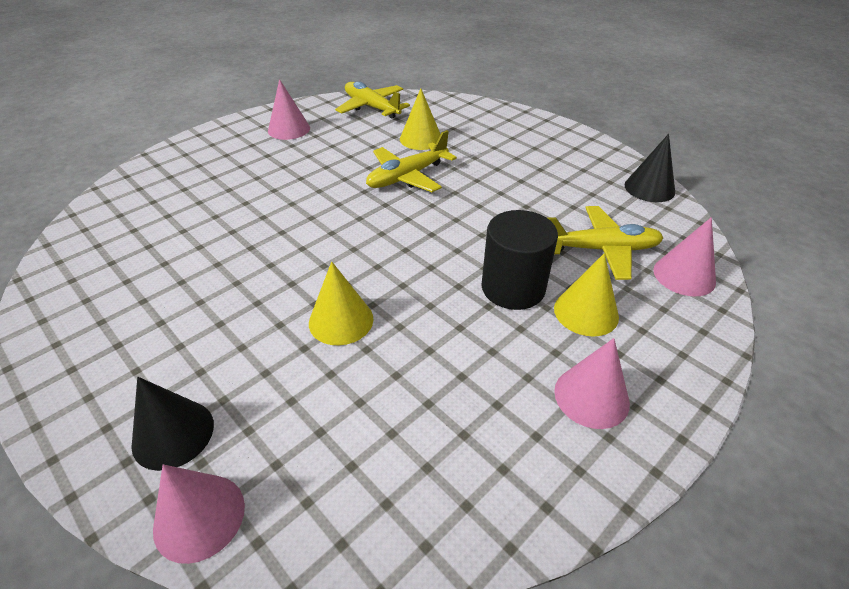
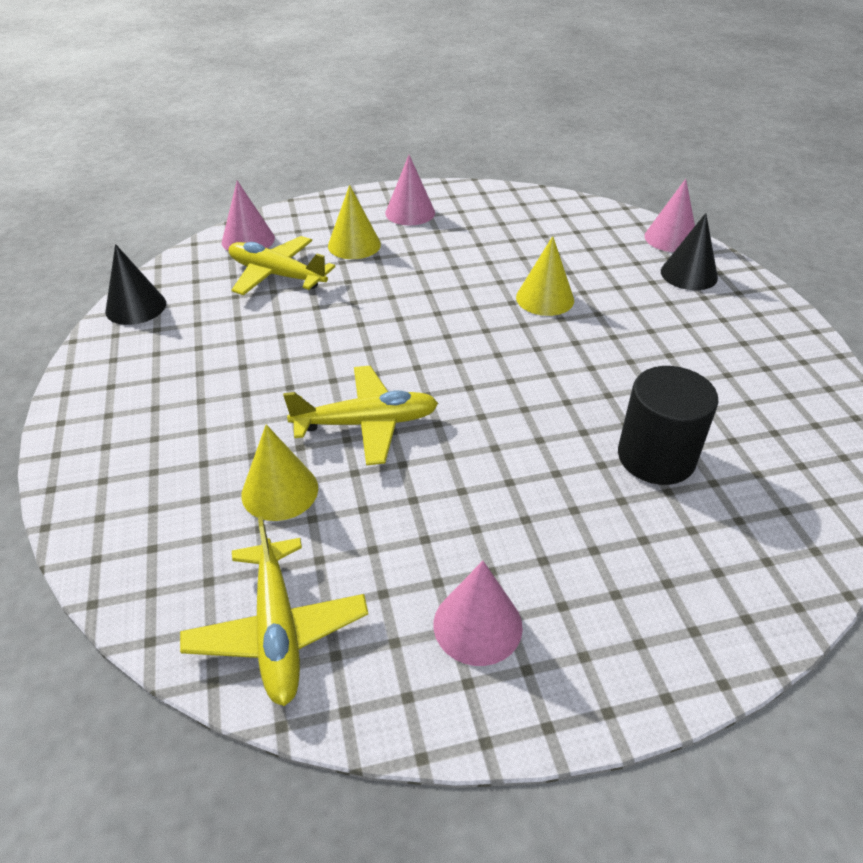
camera: 150 degrees left, 0 degrees up
(513, 288) = (386, 275): black cylinder -> black cylinder (656, 457)

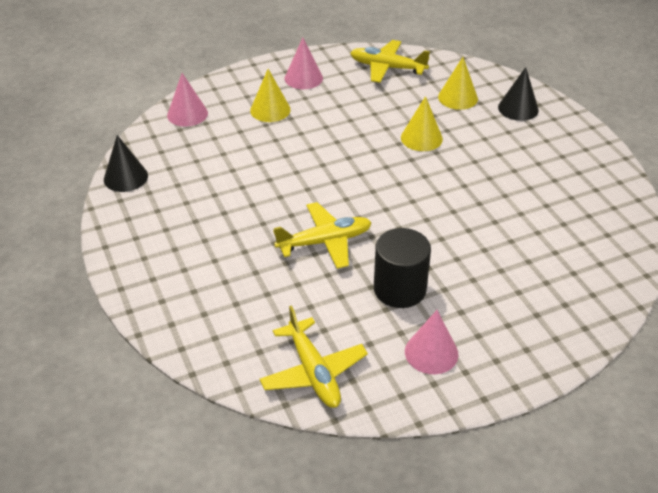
camera: 10 degrees left, 0 degrees up
(277, 275) = (221, 140): yellow plane -> yellow plane (387, 68)
(280, 491) = (283, 292): yellow cone -> yellow cone (458, 98)
(656, 457) = (517, 240): black cylinder -> black cylinder (399, 289)
(671, 238) = (501, 80): pink cone -> none

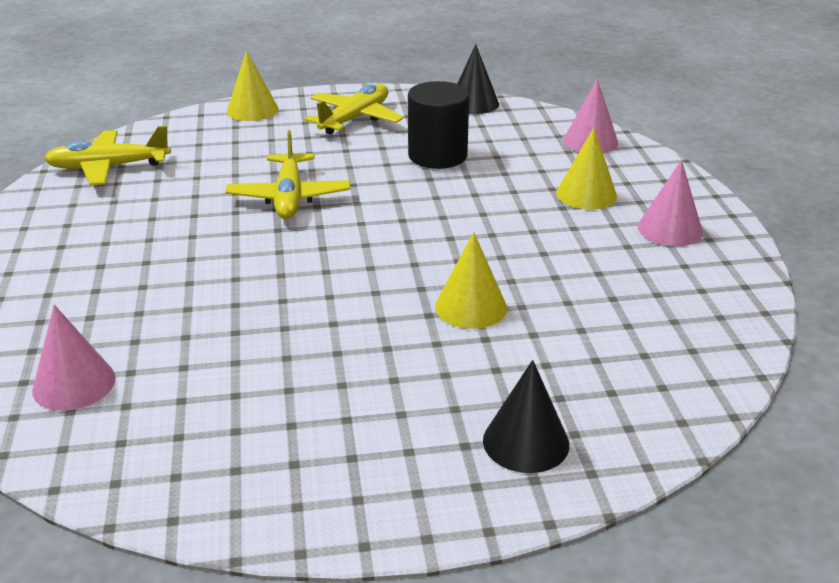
camera: 105 degrees right, 10 degrees down
(387, 68) = (696, 312): yellow plane -> yellow plane (355, 118)
(399, 289) = (172, 231): black cylinder -> black cylinder (437, 156)
(431, 353) = (62, 233): pink cone -> pink cone (74, 384)
(458, 98) = (581, 372): yellow cone -> yellow cone (252, 110)

